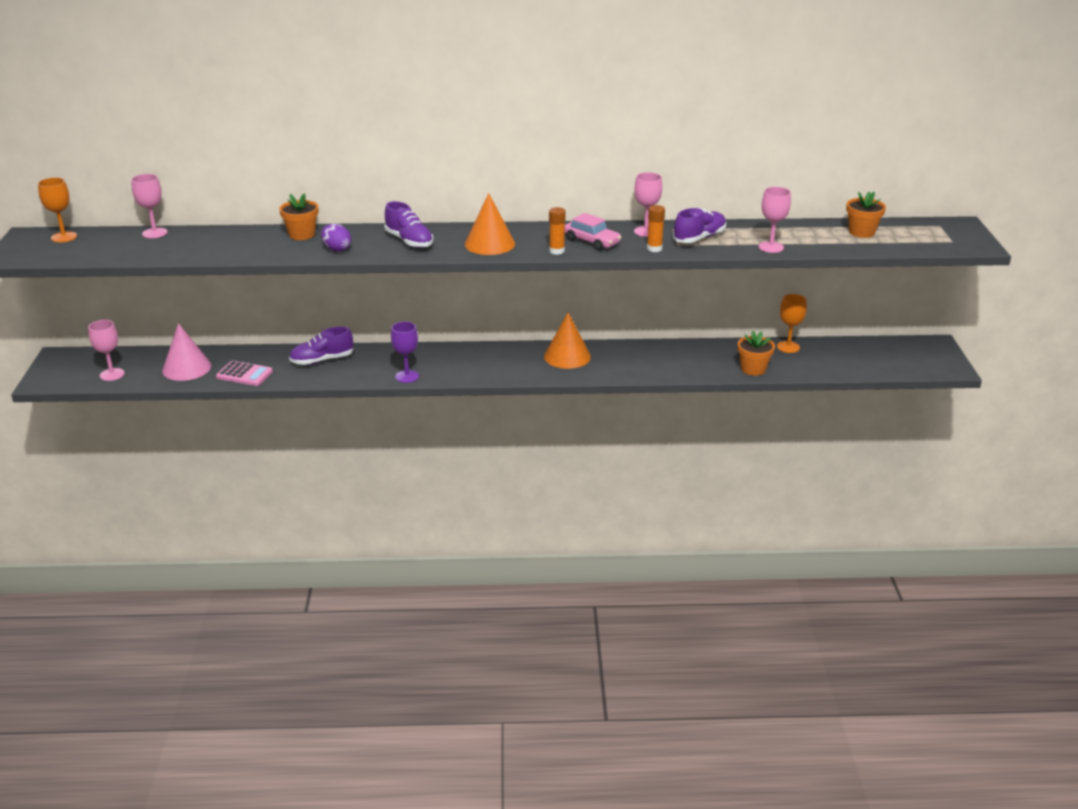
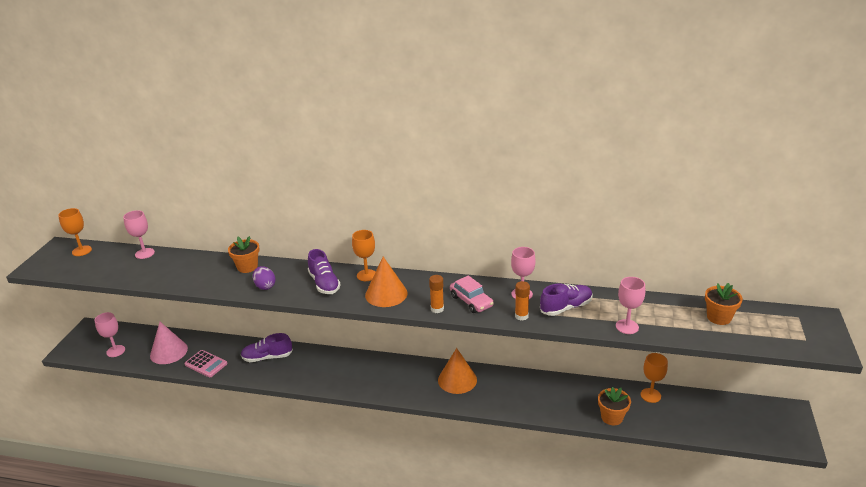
camera: 15 degrees right, 0 degrees up
(407, 376) = (323, 384): purple goblet -> none
(456, 230) = (366, 275): none -> orange goblet

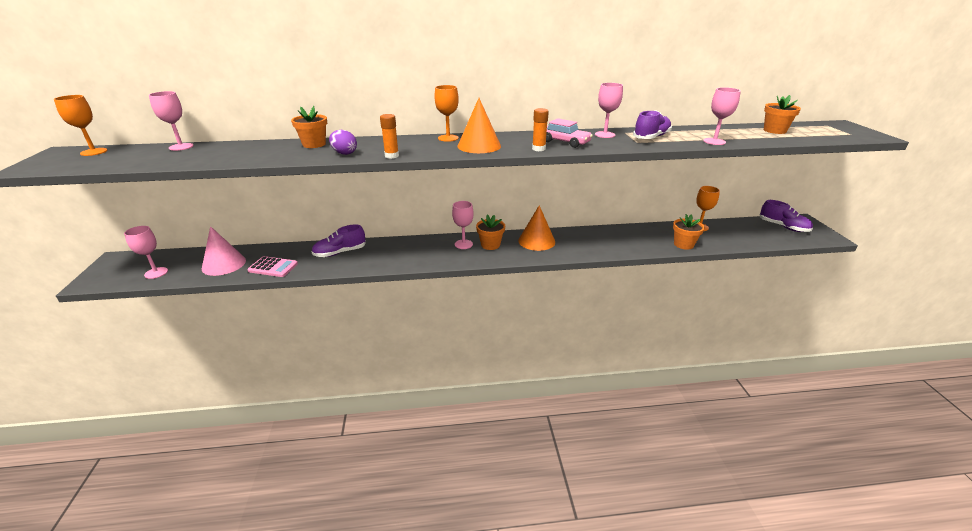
camera: 20 degrees left, 0 degrees up
(324, 283) = (409, 146): purple shoe -> purple shoe (783, 227)
(383, 369) = (463, 244): none -> pink goblet
(408, 376) = (490, 245): none -> orange flower pot
(521, 316) = (620, 145): orange glue stick -> orange glue stick (392, 156)

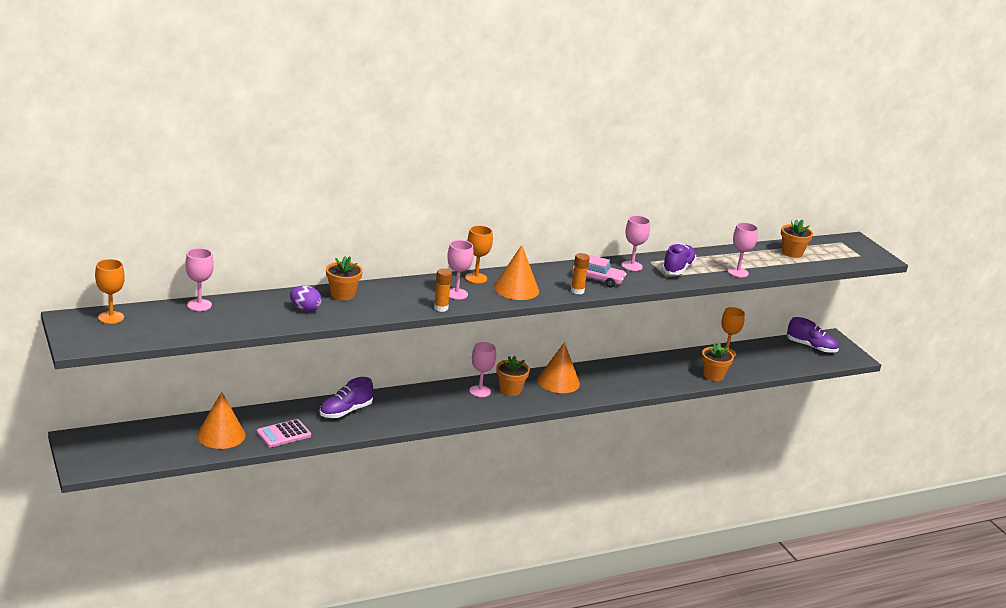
camera: 20 degrees left, 5 degrees down
(156, 273) = (150, 451): pink goblet -> pink goblet (456, 294)
(224, 264) = (221, 435): pink cone -> orange cone
(273, 267) = (283, 434): pink calculator -> pink calculator turned 150 degrees clockwise
(344, 153) = (389, 306): purple egg -> purple egg (305, 309)

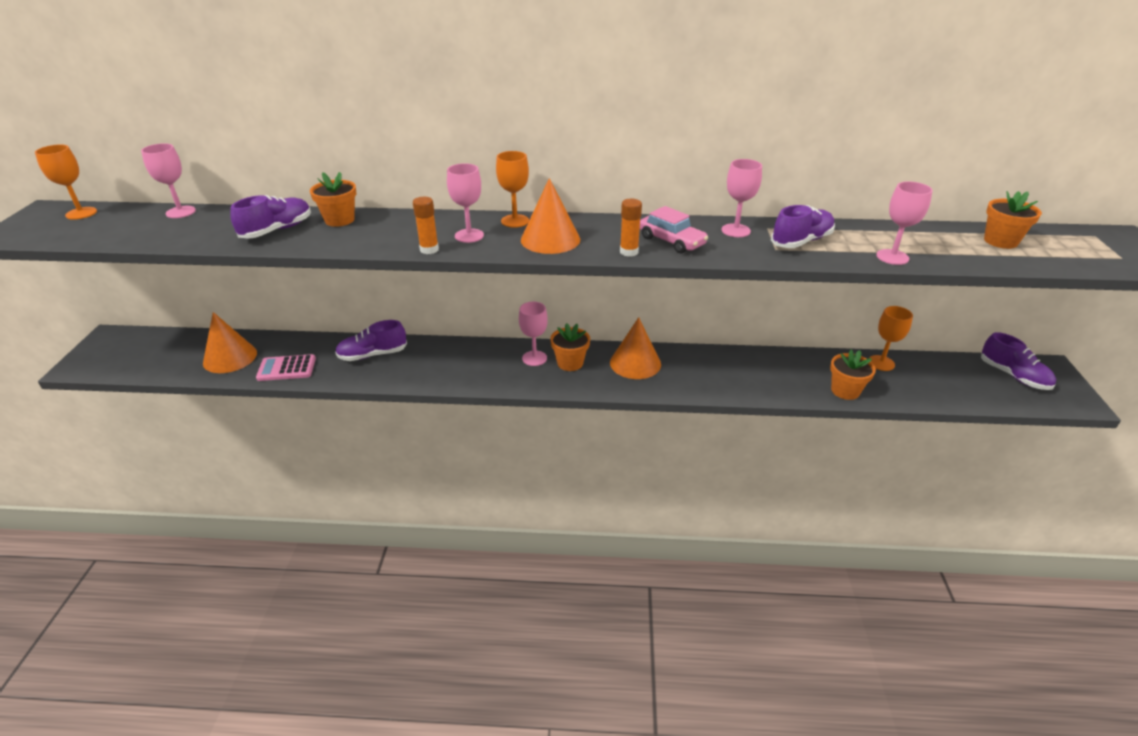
camera: 30 degrees right, 10 degrees up
(305, 309) = (277, 230): purple egg -> purple shoe

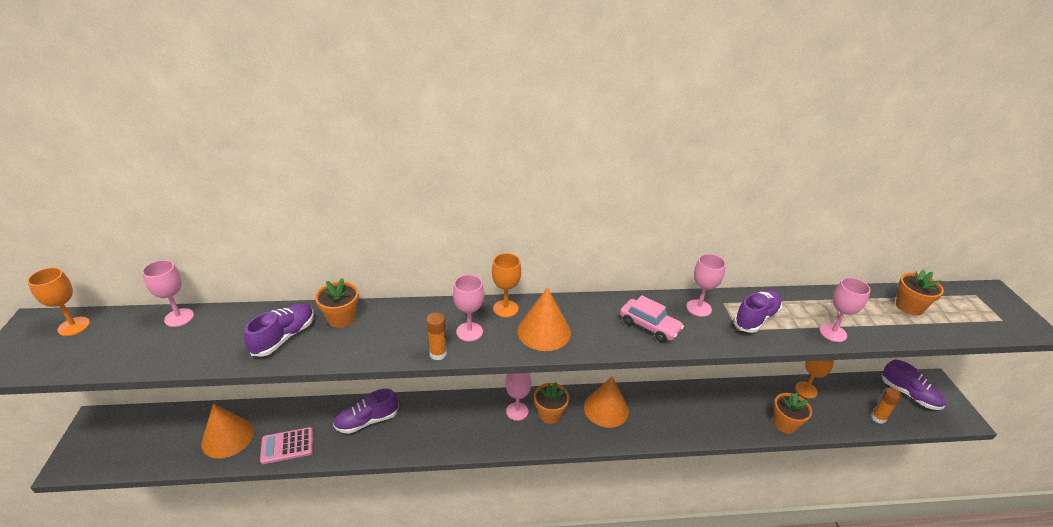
camera: 10 degrees left, 0 degrees up
(629, 252) = (617, 343): orange glue stick -> orange glue stick (878, 418)

